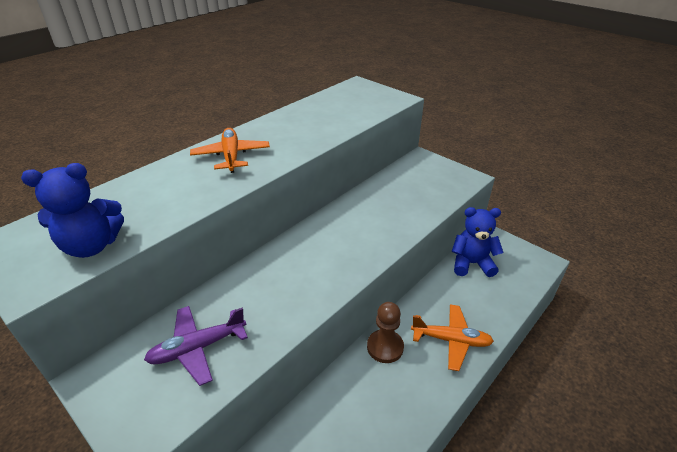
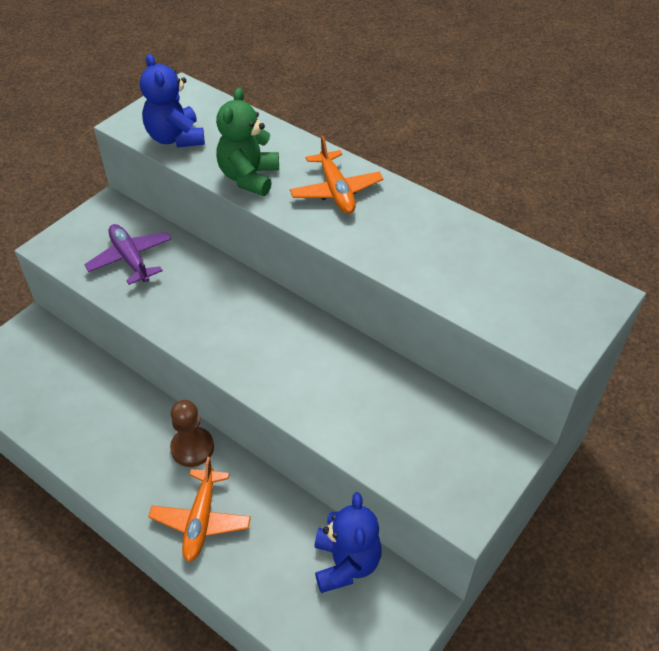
camera: 85 degrees right, 10 degrees up
(190, 198) = (249, 177): none -> green teddy bear
(231, 156) = (336, 191): orange plane -> orange plane turned 90 degrees clockwise

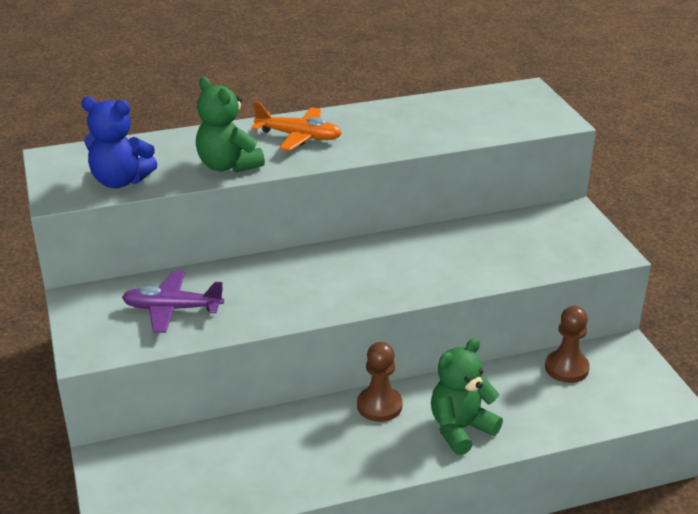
camera: 55 degrees left, 15 degrees down
(201, 520) = (460, 429): orange plane -> green teddy bear
(346, 563) = (566, 368): blue teddy bear -> brown pawn

